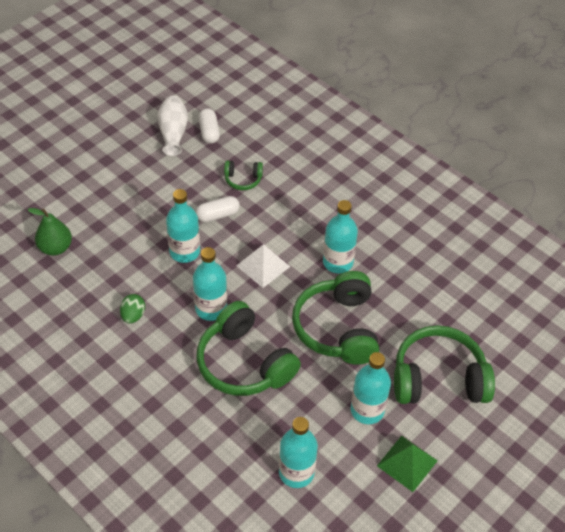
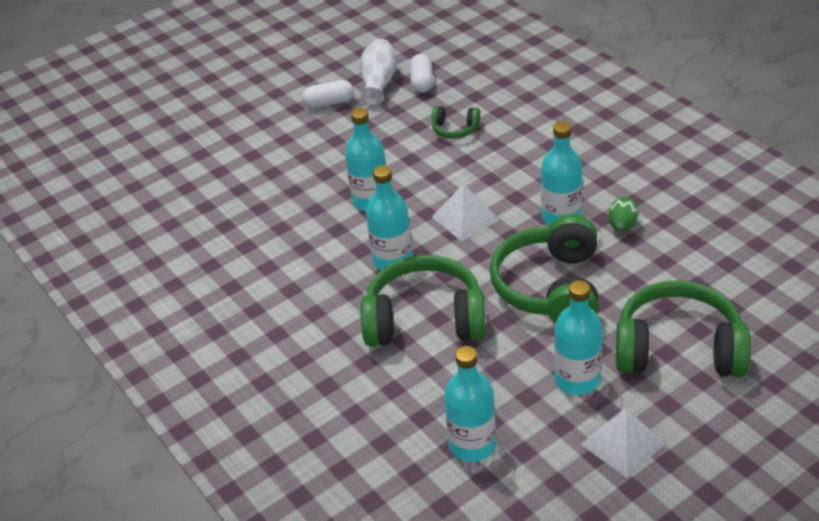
camera: 15 degrees right, 10 degrees down
(55, 248) = (218, 193): green pear -> none
(133, 315) = (296, 264): green egg -> green egg (622, 226)
(217, 215) = (418, 164): white capsule -> white capsule (329, 103)
(244, 363) = (424, 320): green headphones -> green headphones turned 120 degrees clockwise
(407, 463) = (623, 444): green pyramid -> white pyramid

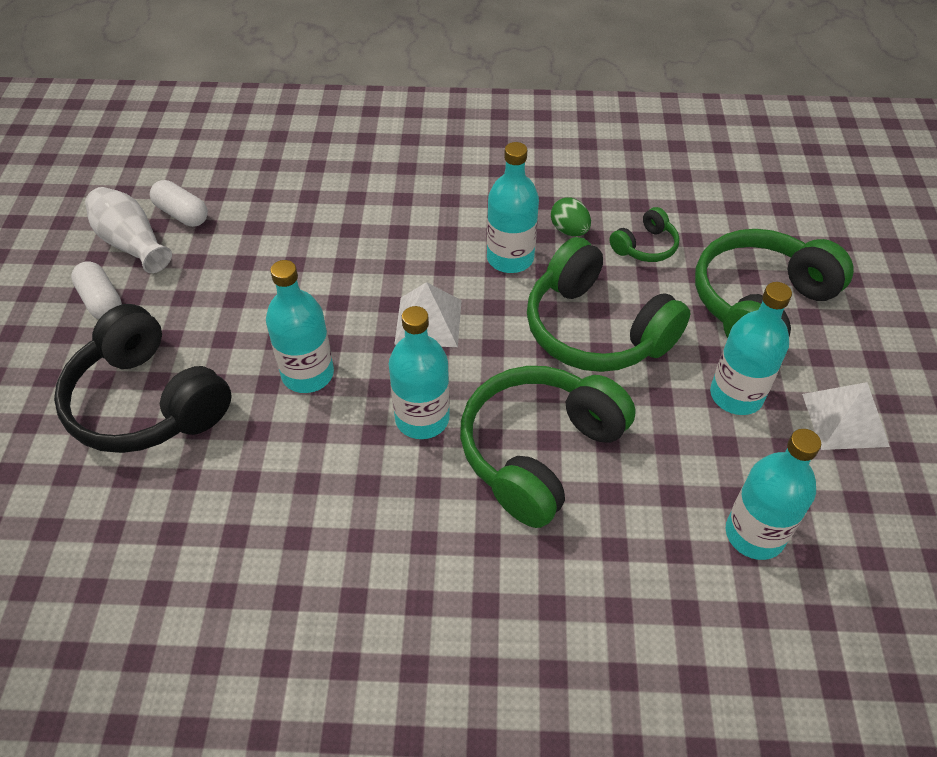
camera: 55 degrees left, 10 degrees up
(288, 163) = (147, 402): none -> black headphones
(329, 103) = (101, 301): white capsule -> white capsule turned 60 degrees counterclockwise
(455, 129) = (289, 241): green headphones -> green headphones (645, 246)

